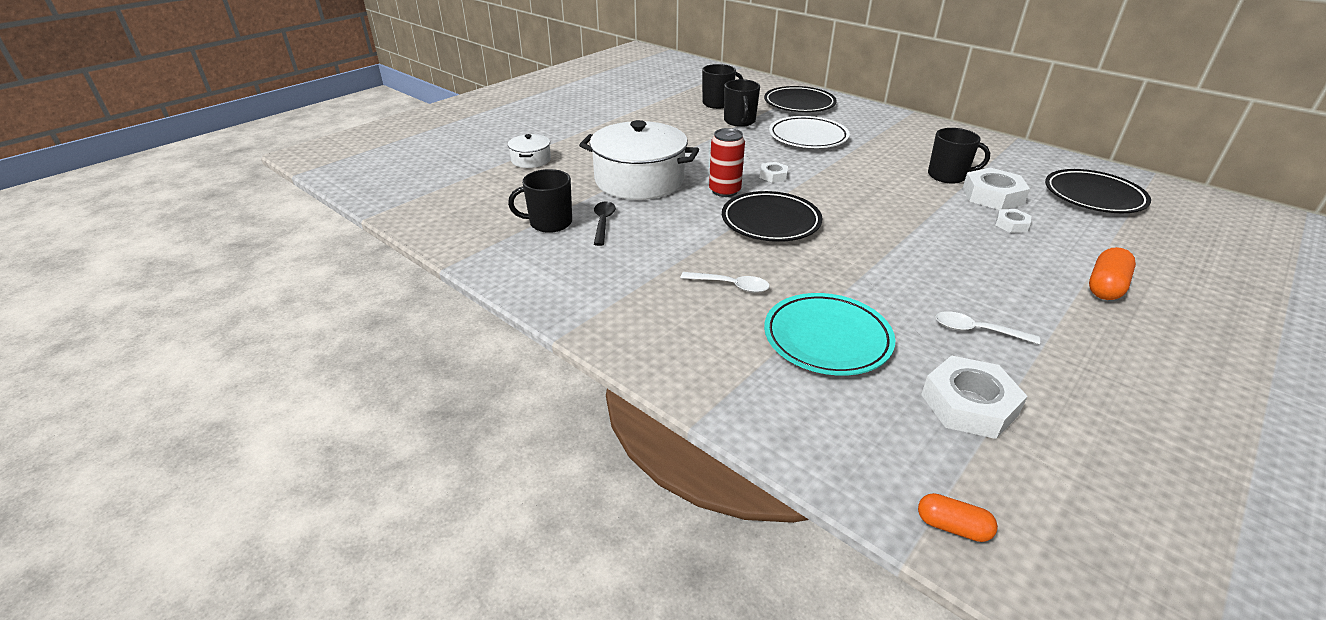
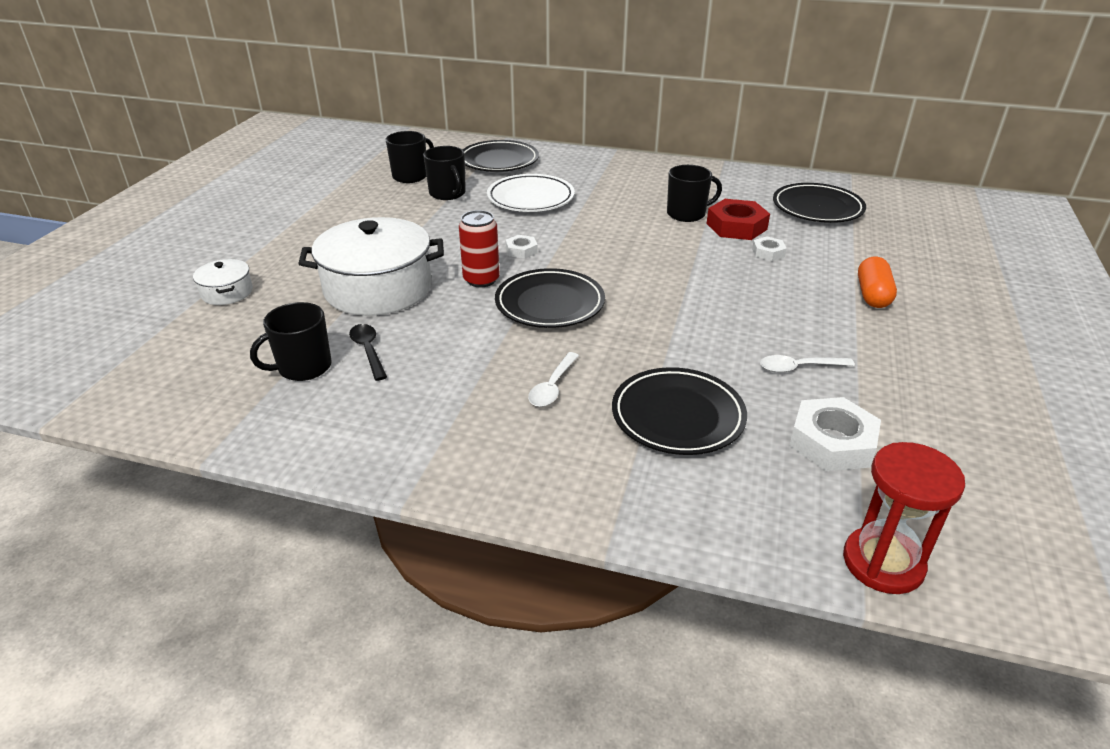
camera: 25 degrees left, 0 degrees up
(730, 286) = (552, 387): white spoon -> white spoon turned 120 degrees clockwise
(827, 339) = (677, 416): turquoise plate -> black plate
(952, 527) = (883, 563): orange capsule -> red hourglass
(992, 196) = (736, 226): white nut -> red nut

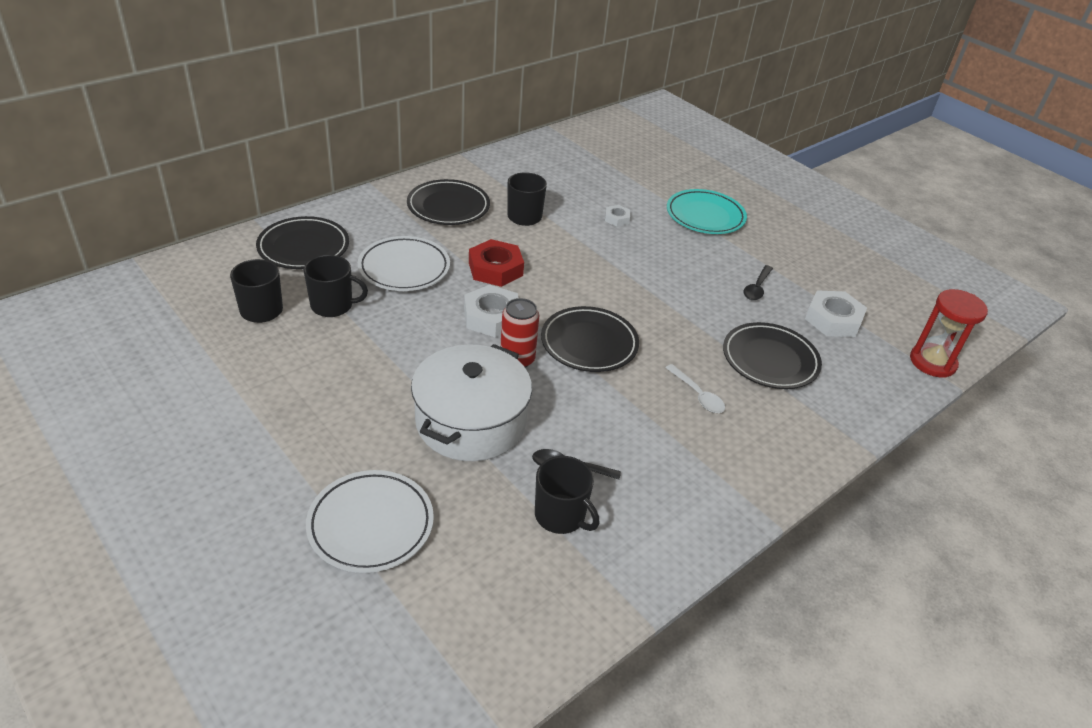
camera: 60 degrees left, 5 degrees up
(227, 292) = (371, 524): white pot -> white plate
(303, 367) = (561, 515): black mug -> black mug turned 45 degrees counterclockwise
(521, 250) = (492, 317): white nut -> white nut, size x1.88
(736, 226) = (567, 208): red nut -> red nut (495, 269)
(799, 368) = (757, 288): white spoon -> black spoon
(817, 208) = (580, 166): black plate -> black plate (448, 207)
(872, 295) = (705, 216): orange capsule -> turquoise plate

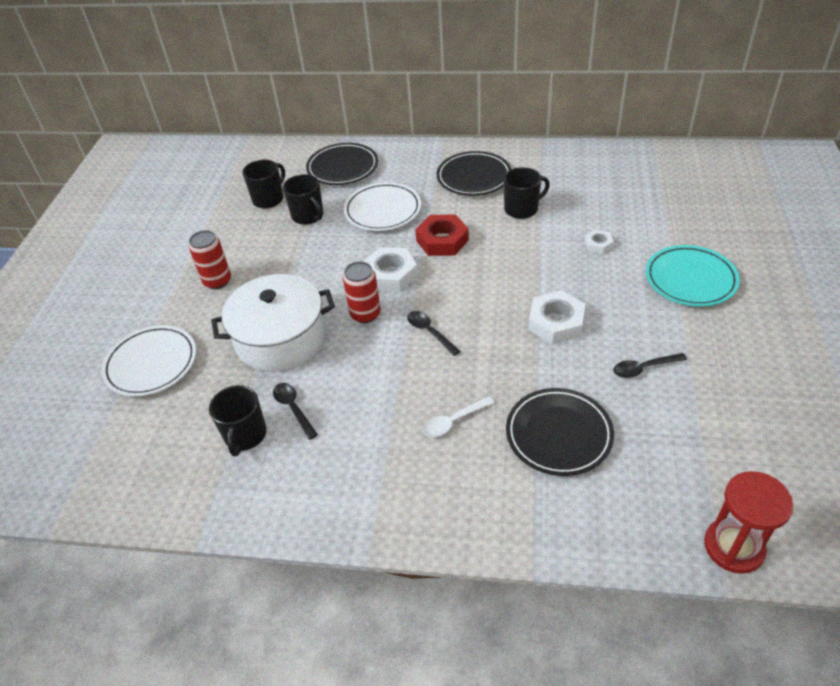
camera: 55 degrees right, 5 degrees up
(323, 411) = (217, 281): none -> red can
(589, 343) = (429, 332): black plate -> black spoon
(697, 395) = (453, 421): white spoon -> white spoon turned 45 degrees clockwise
(833, 320) = (681, 440): white nut -> white nut (556, 322)

